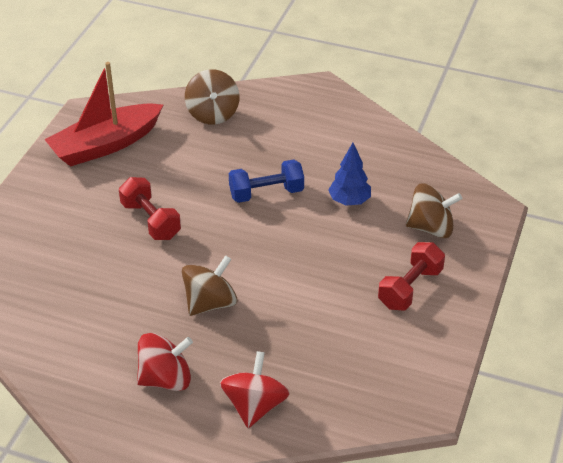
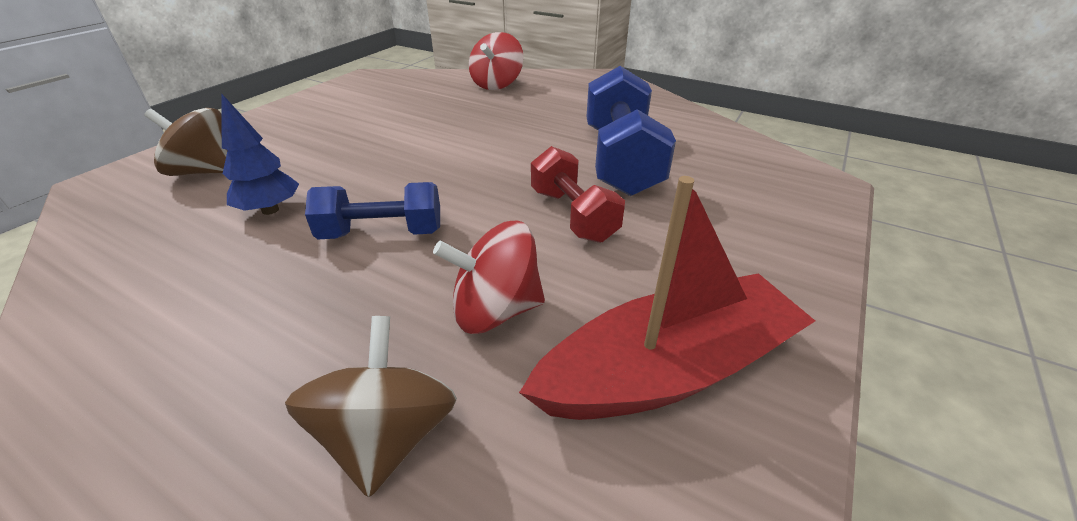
camera: 170 degrees left, 5 degrees down
(114, 281) = (620, 160): none -> blue dumbbell
(166, 379) = (567, 99): red spinning top -> red spinning top (495, 310)
(210, 303) = (513, 136): brown spinning top -> none
(410, 288) = (298, 129): red dumbbell -> none

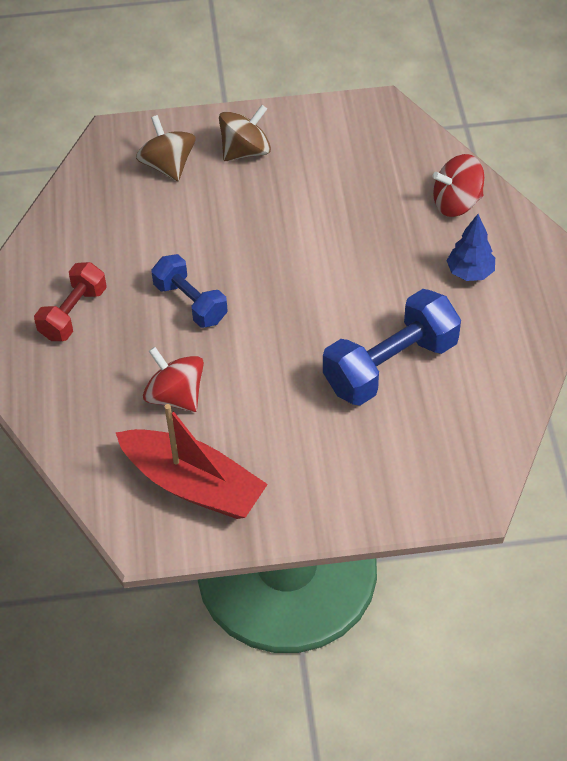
camera: 55 degrees right, 15 degrees up
(270, 210) = (164, 235): blue tree -> blue tree (470, 272)
(387, 436) = (80, 408): brown spinning top -> brown spinning top (245, 151)
(573, 215) = (290, 378): red dumbbell -> red dumbbell (73, 313)

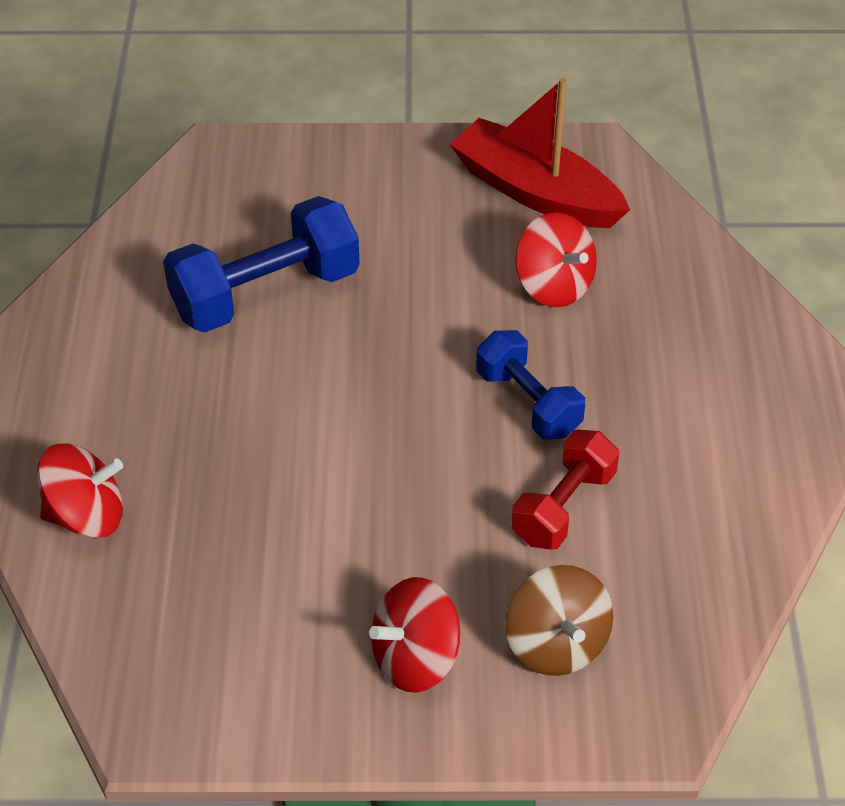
camera: 175 degrees left, 5 degrees down
(73, 313) = (700, 405): red dumbbell -> red dumbbell (563, 507)
(245, 151) = (415, 658): brown spinning top -> red spinning top
(470, 272) = (112, 403): blue tree -> none

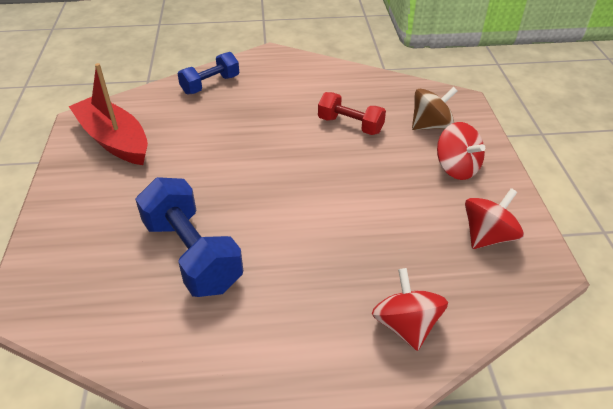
camera: 95 degrees left, 5 degrees down
(528, 402) = (283, 138): blue dumbbell -> blue dumbbell (210, 85)
(535, 192) = (114, 140): red boat -> red boat turned 105 degrees clockwise
(553, 286) = (195, 131): red spinning top -> red spinning top (487, 236)

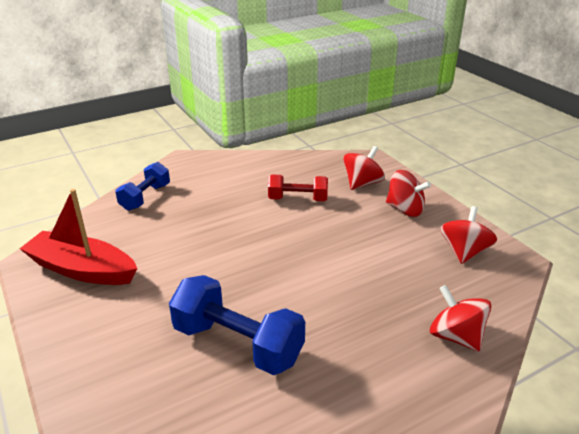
camera: 25 degrees left, 10 degrees down
(431, 126) = (362, 183): brown spinning top -> red spinning top

